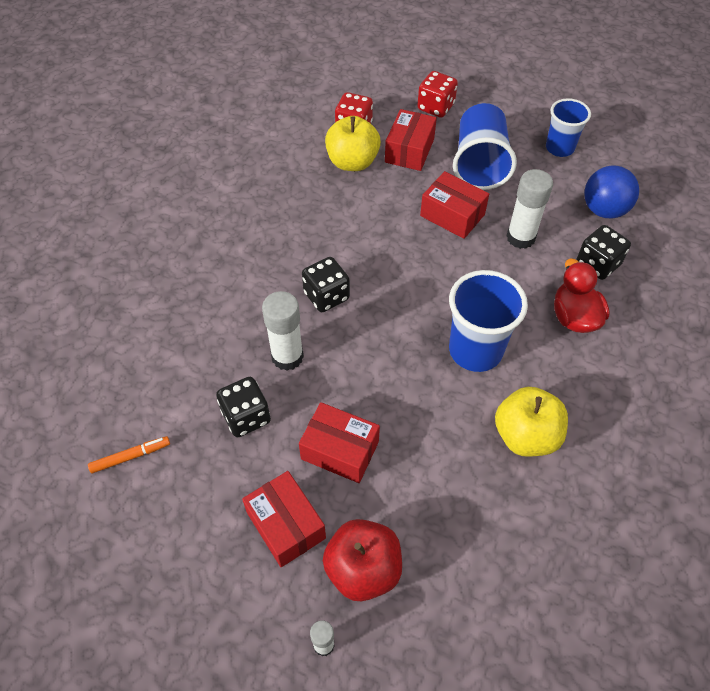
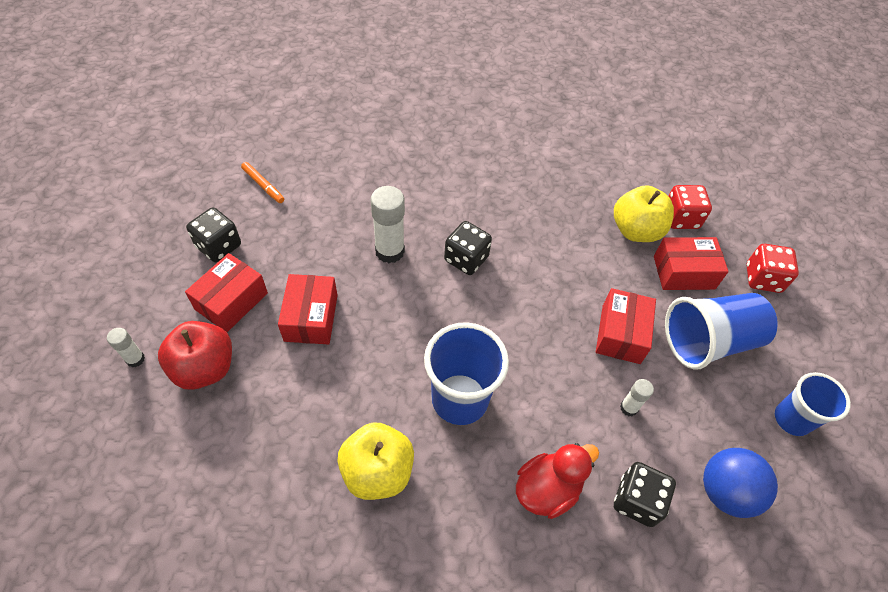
camera: 65 degrees right, 0 degrees up
(246, 417) = (321, 243): black dice -> black dice (219, 246)
(520, 237) = (629, 408): white glue stick -> white glue stick, size x0.54

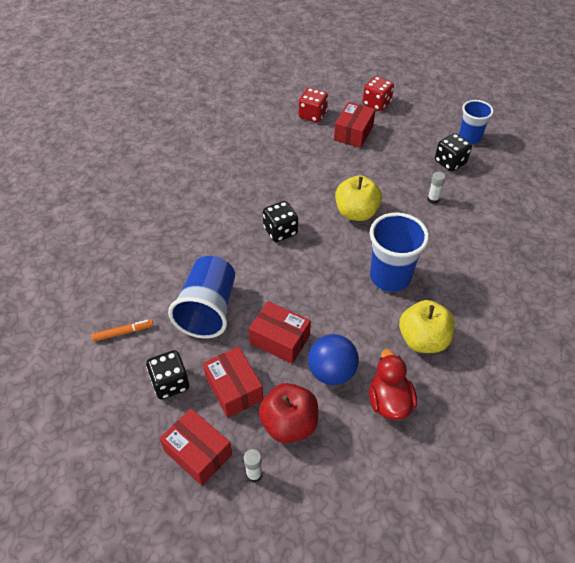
camera: 60 degrees left, 5 degrees down
(390, 251) = (246, 271): white glue stick -> none
(547, 489) = (469, 258): red duck -> red duck (389, 401)
(621, 334) = (382, 180): red box -> red box (198, 453)
(636, 230) = (309, 139): yellow apple -> yellow apple (356, 213)
(637, 500) = (491, 222): black dice -> black dice (450, 162)
(709, 341) = (406, 146): blue cup -> blue cup (208, 309)
(725, 491) = (500, 184): blue ball -> blue ball (331, 372)

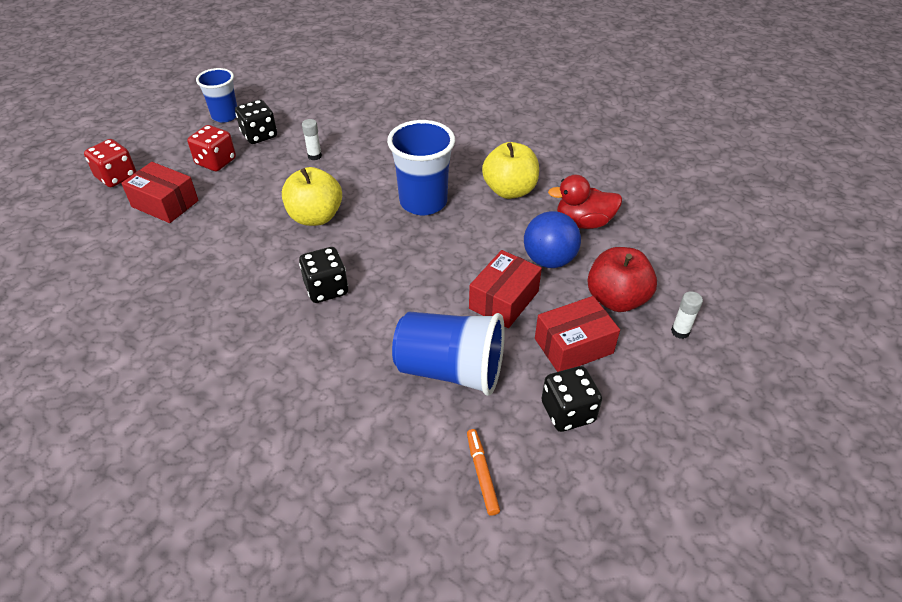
camera: 85 degrees left, 5 degrees down
(198, 453) = (662, 382): red box -> none
(312, 115) = (102, 239): red dice -> red dice (216, 162)

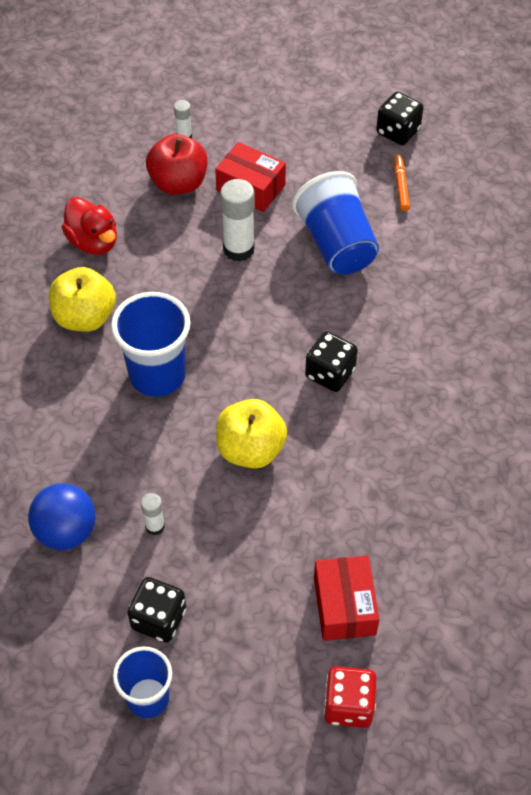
camera: 125 degrees left, 10 degrees up
(216, 162) = (241, 621): red dice -> none
(482, 474) = (400, 186): orange marker -> orange marker turned 135 degrees clockwise
(504, 300) = (238, 249): red box -> white glue stick
(549, 260) = (165, 243): blue ball -> blue ball (66, 531)
(568, 412) = (314, 166): black dice -> black dice (398, 131)

